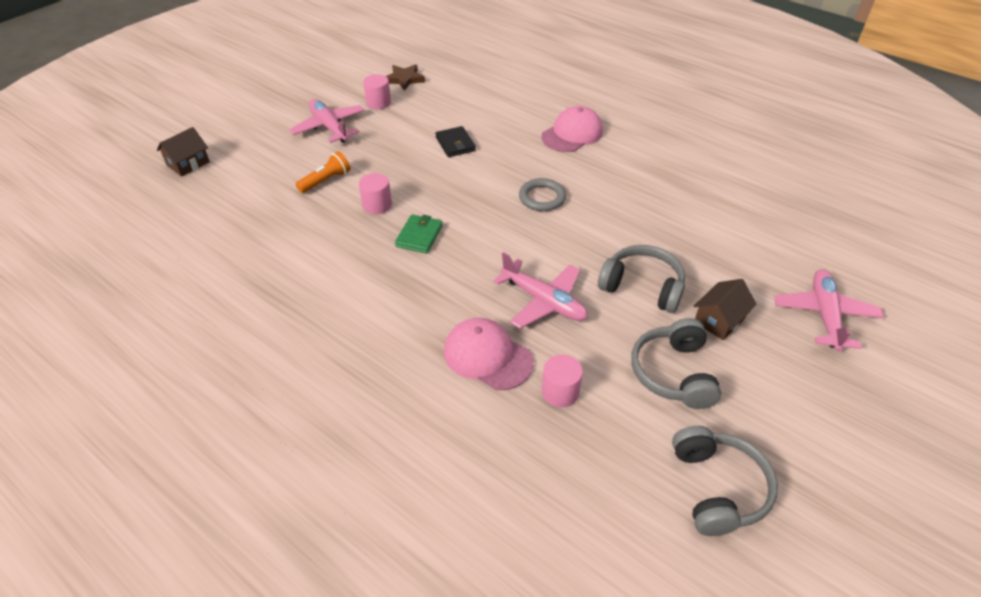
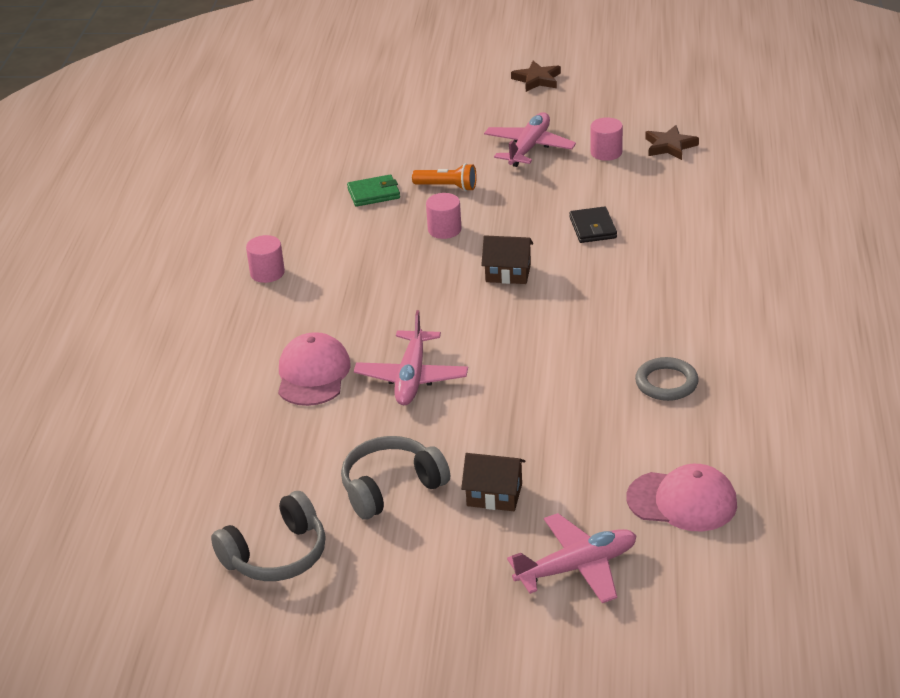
camera: 60 degrees right, 10 degrees down
(188, 164) = (389, 111): brown house -> brown house (508, 273)
(255, 90) = (537, 80): none -> brown star
(419, 236) = (427, 272): green wallet -> green wallet (374, 193)
(455, 144) = (593, 228): black wallet -> black wallet turned 45 degrees counterclockwise
(542, 198) = (566, 316): grey ring -> grey ring (666, 383)
(560, 392) = (308, 429): pink cylinder -> pink cylinder (267, 273)
(572, 134) = (707, 291): pink cap -> pink cap (682, 501)
(642, 287) = (493, 429): grey headphones -> none

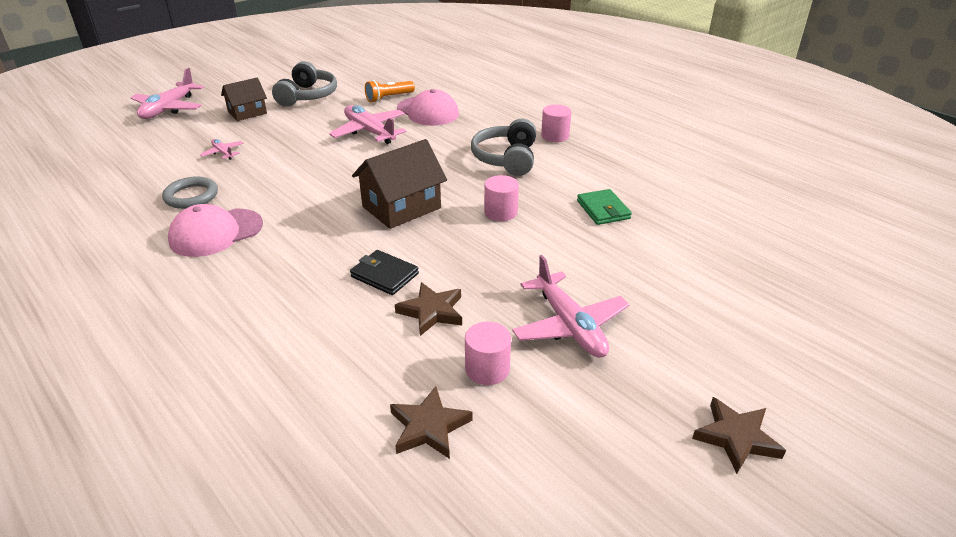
camera: 130 degrees right, 0 degrees up
(276, 555) = (326, 64): grey headphones -> grey headphones (506, 158)
(374, 193) = (603, 210): green wallet -> green wallet turned 45 degrees counterclockwise
(447, 187) = (563, 244): orange flashlight -> orange flashlight (389, 98)
(508, 273) = (401, 207): brown house -> brown house, size x1.57
(586, 431) = (223, 153): none -> pink plane
(594, 192) = (432, 311): none -> brown star
(682, 501) = (127, 149): pink cap -> pink cap (216, 233)

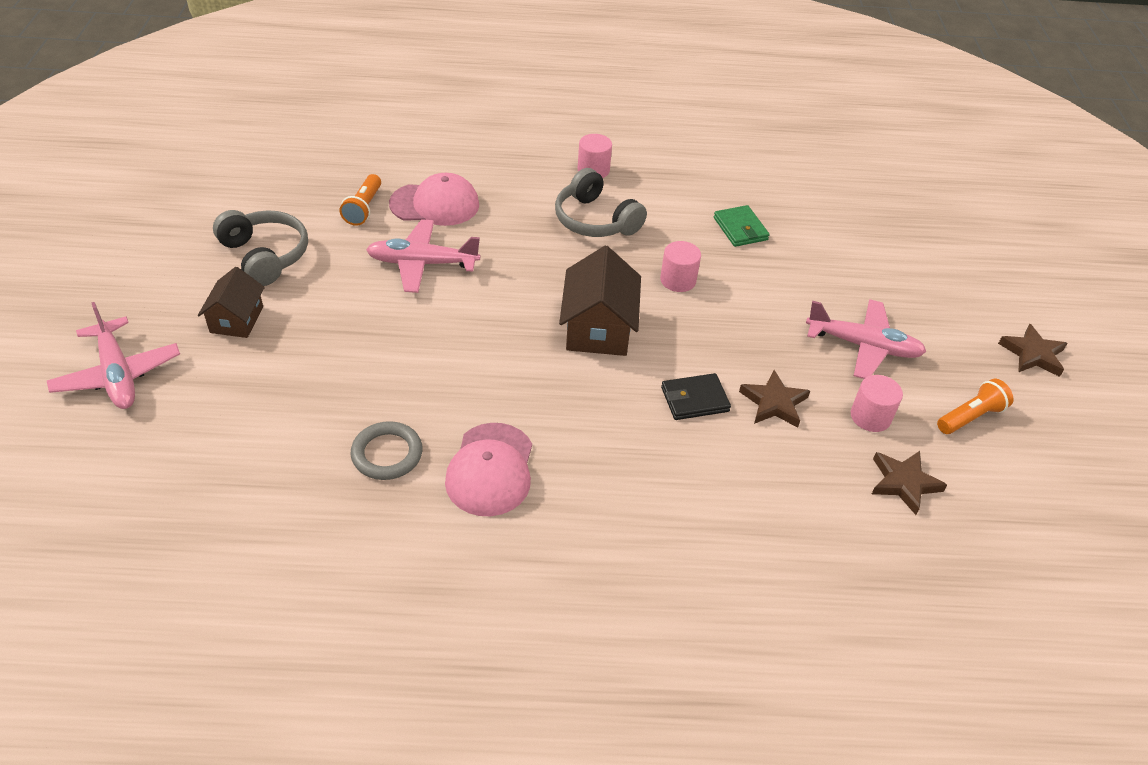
camera: 50 degrees left, 10 degrees up
(223, 153) = (316, 385): pink plane -> none
(576, 432) = (970, 417): none -> orange flashlight
(603, 210) = (740, 229): green wallet -> green wallet turned 45 degrees clockwise

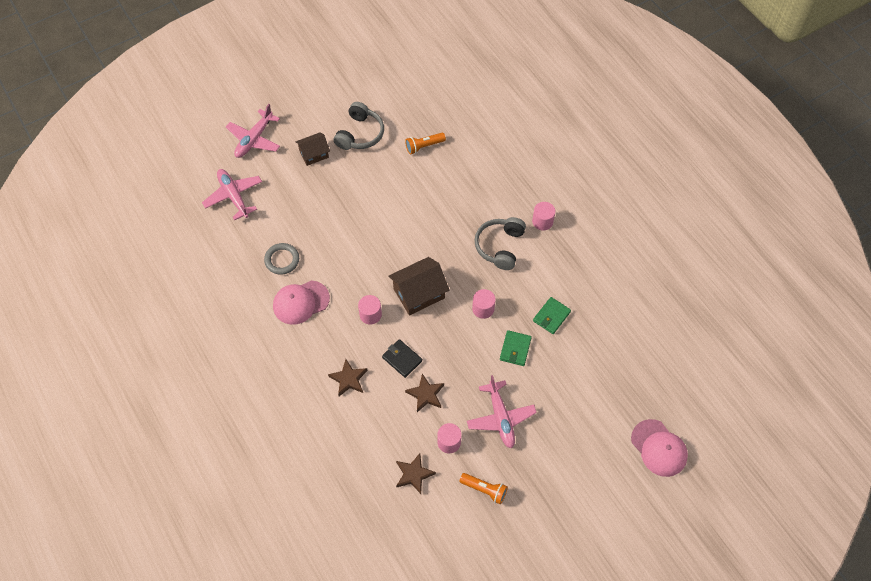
camera: 60 degrees right, 15 degrees up
(422, 263) = (405, 195): pink plane -> pink plane (233, 196)
(435, 204) = (452, 172): pink cap -> pink cap (659, 448)
(588, 396) = (370, 314): none -> pink cylinder
(765, 282) = (515, 349): none -> green wallet
(1032, 354) = (561, 506): brown star -> brown star (348, 379)

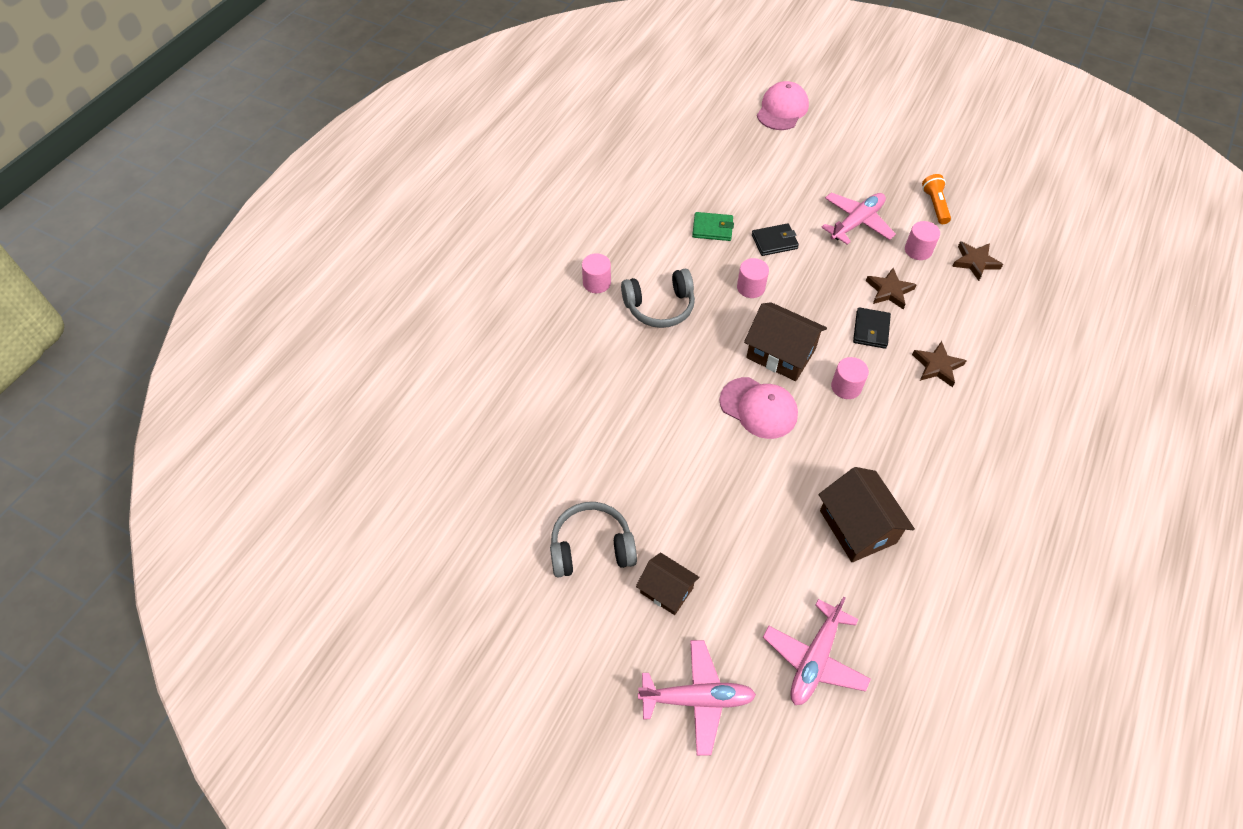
camera: 120 degrees left, 5 degrees down
(282, 260) = (857, 526): grey ring -> brown house
(301, 302) = (894, 468): pink cap -> pink cap (758, 408)
(424, 146) = (563, 455): orange flashlight -> none
(515, 349) = (774, 241): green wallet -> black wallet

